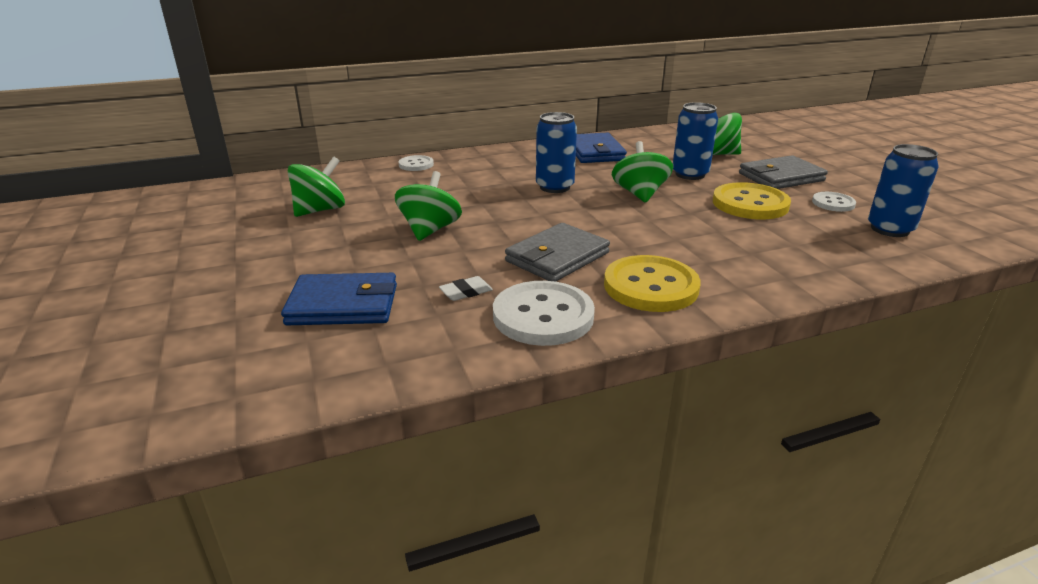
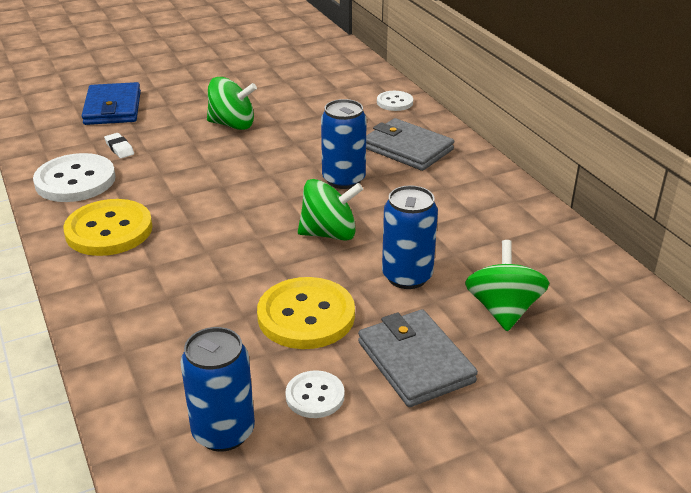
camera: 85 degrees right, 5 degrees up
(320, 210) = (274, 77): green spinning top -> none
(557, 257) = (173, 184): grey wallet -> grey wallet (407, 149)
(595, 152) = (475, 205): blue wallet -> none

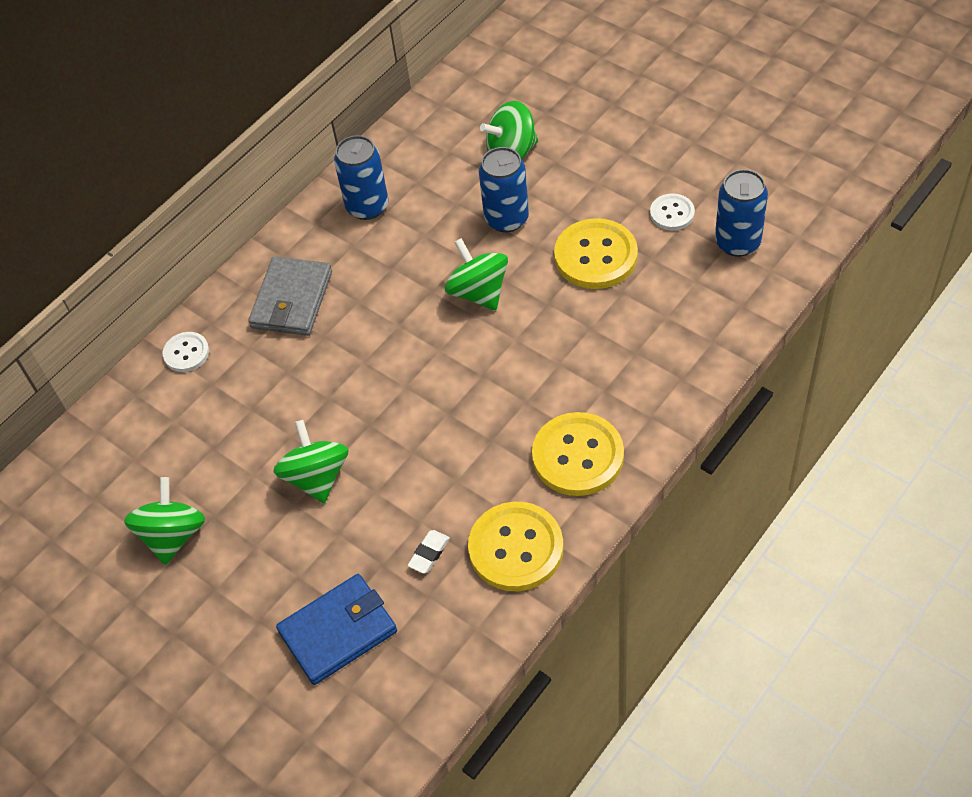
camera: 110 degrees left, 20 degrees up
(75, 180) = (516, 548): white button -> yellow button
(249, 75) = (173, 535): none -> green spinning top
(343, 180) = (381, 323): blue can -> blue can (367, 206)
(415, 362) = (601, 177): grey wallet -> none

